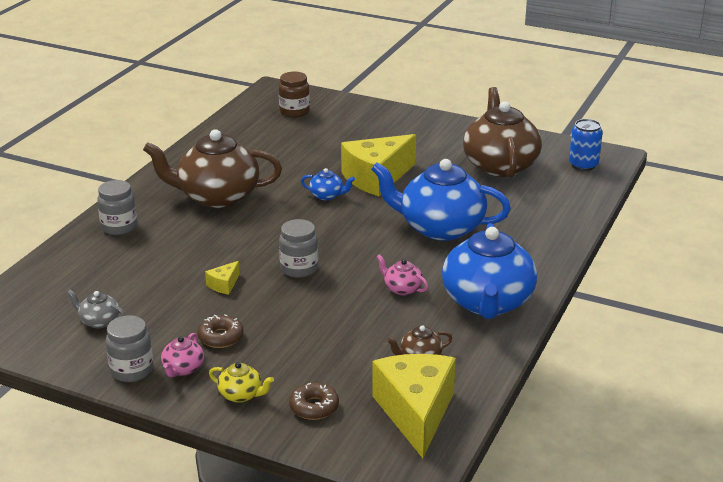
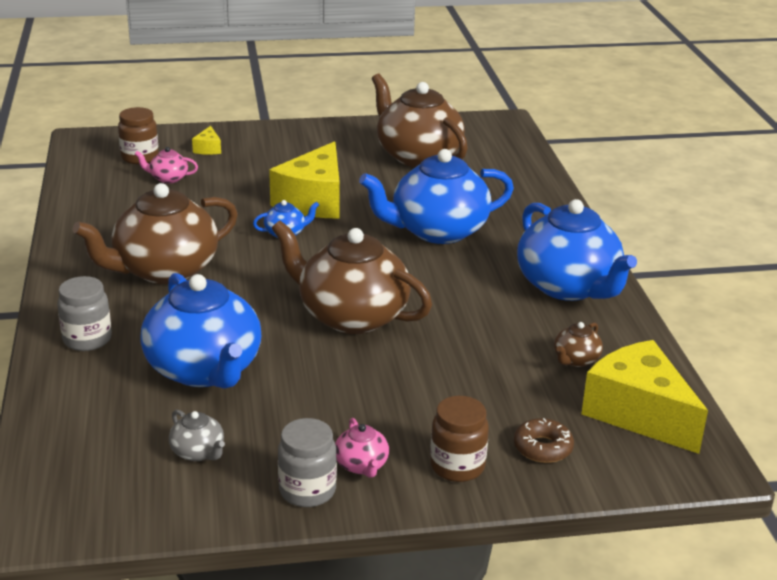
camera: 35 degrees left, 0 degrees up
(99, 321) = (198, 452): grey teapot -> grey teapot turned 120 degrees counterclockwise
(163, 271) = (205, 370): none -> blue teapot
(220, 337) = (359, 416): brown donut -> none
(224, 285) = (292, 360): yellow cheese -> yellow cheese (208, 149)
(241, 395) = (457, 466): yellow teapot -> brown jar
(299, 269) = (351, 316): grey jar -> brown teapot
(402, 289) = (476, 301): pink teapot -> pink teapot (168, 178)
(583, 165) = (490, 136): blue can -> none

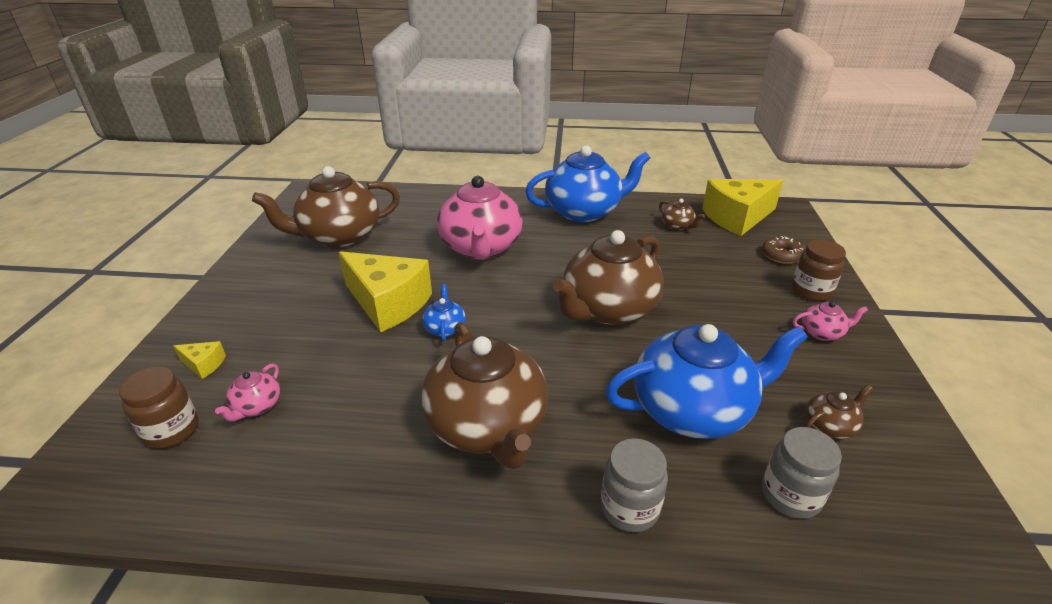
camera: 75 degrees left, 5 degrees up
(198, 452) = (829, 426): grey teapot -> brown teapot
(307, 491) = (863, 365): grey jar -> grey jar (790, 496)
(437, 231) = (481, 248): blue teapot -> pink teapot

